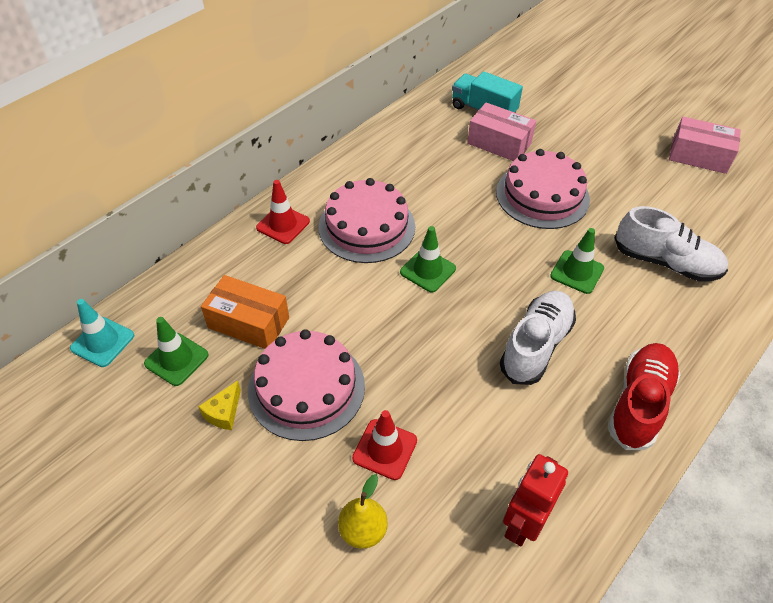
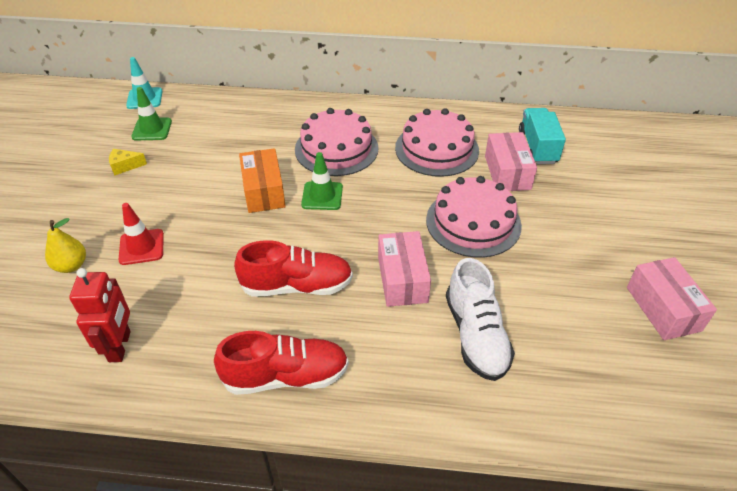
camera: 55 degrees right, 5 degrees down
(249, 322) = (202, 141): orange box -> orange box (264, 191)
(283, 224) = (300, 114): red traffic cone -> none
(306, 388) = (168, 189): pink cake -> pink cake (436, 149)
(523, 524) = (120, 346): red robot -> red robot turned 90 degrees clockwise
(536, 346) = (297, 286): white shoe -> red shoe
(577, 272) = (402, 279): green traffic cone -> pink box

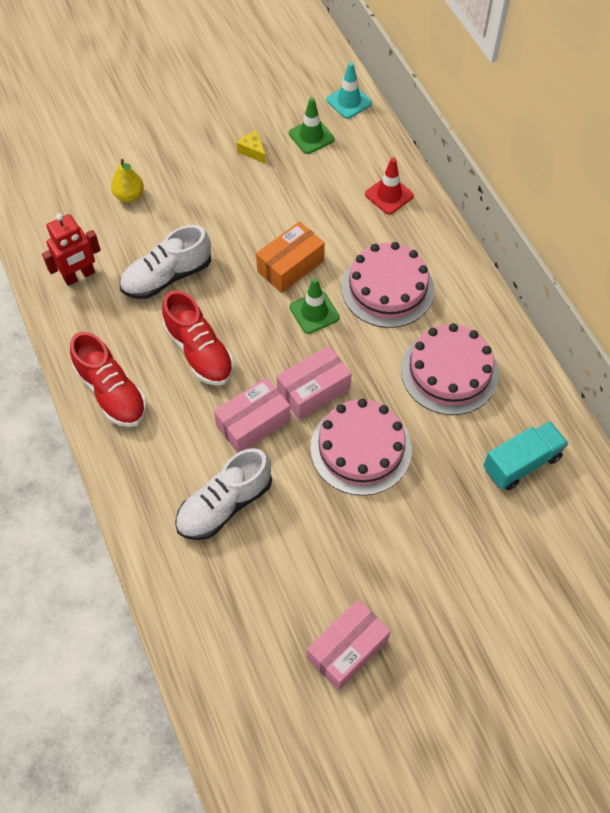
camera: 60 degrees right, 15 degrees up
(141, 247) = (174, 225): red traffic cone -> red traffic cone (389, 195)
(193, 275) = (167, 277): none -> white shoe
(507, 172) = (457, 450): pink box -> pink box (313, 390)

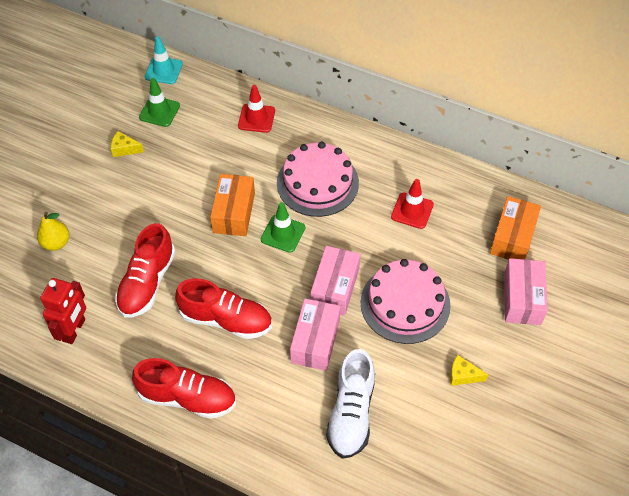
camera: 40 degrees left, 5 degrees down
(167, 277) = (147, 283): white shoe -> red shoe
(347, 649) = (526, 443): pink box -> pink box (522, 299)
(350, 548) = (463, 375): none -> yellow cheese
(449, 372) = (412, 211): pink cake -> red traffic cone
(521, 463) = (512, 237): turquoise truck -> orange box

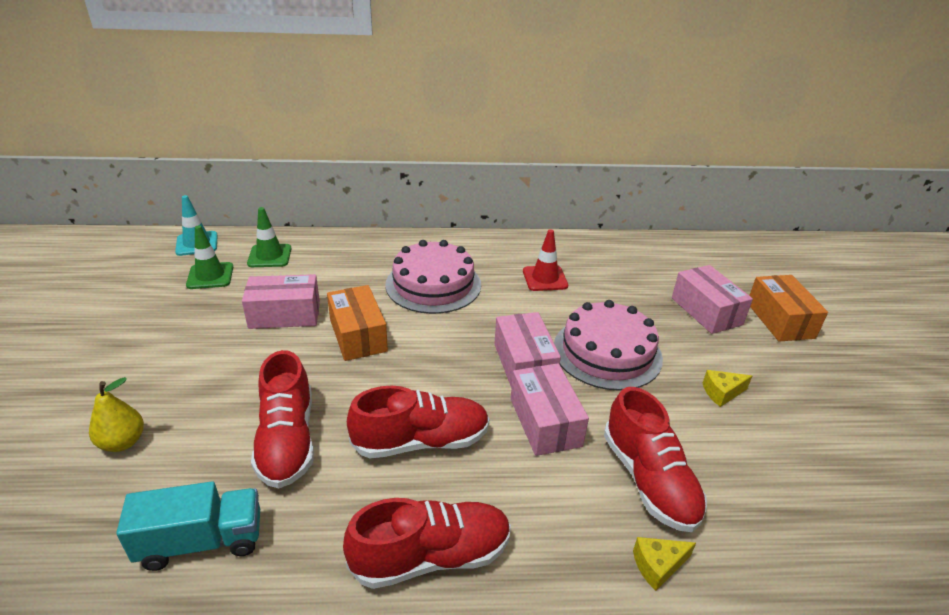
camera: 30 degrees left, 20 degrees down
(74, 330) = (201, 541): red robot -> turquoise truck
(124, 149) = (181, 318): yellow cheese -> yellow cheese (658, 566)
(193, 172) = (284, 315): none -> pink box
(256, 118) = (329, 254): red traffic cone -> none
(283, 233) = (428, 336): green traffic cone -> green traffic cone (269, 256)
(351, 413) = (649, 480): white shoe -> red shoe
(512, 237) = (651, 270): orange box -> orange box (780, 320)

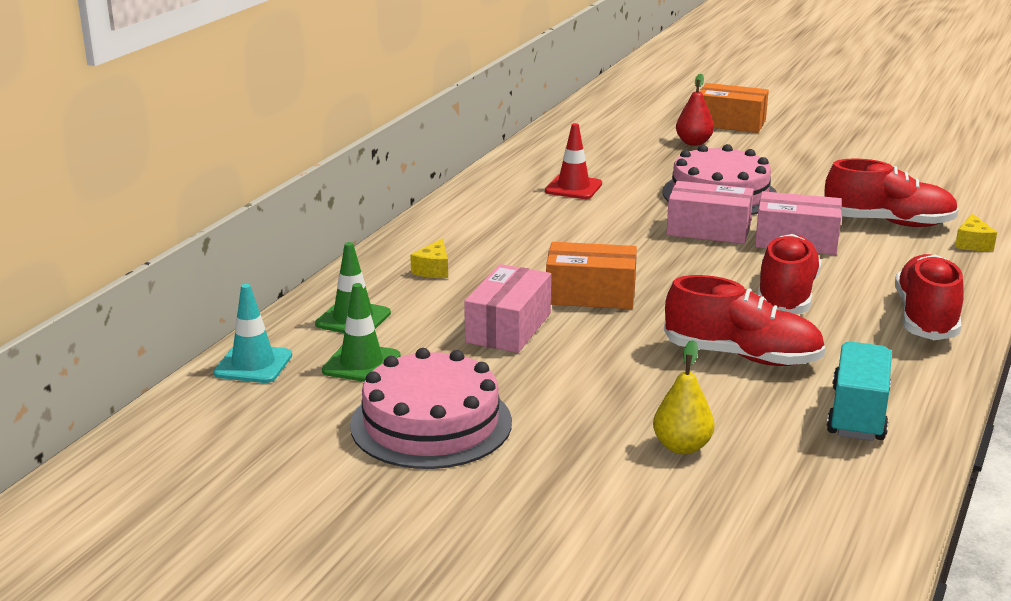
camera: 60 degrees left, 10 degrees down
(433, 284) = (528, 240): pink cake -> pink cake (431, 423)
(706, 311) = (693, 143): pink box -> red pear
(721, 393) = (807, 171): yellow cheese -> yellow cheese (433, 270)

